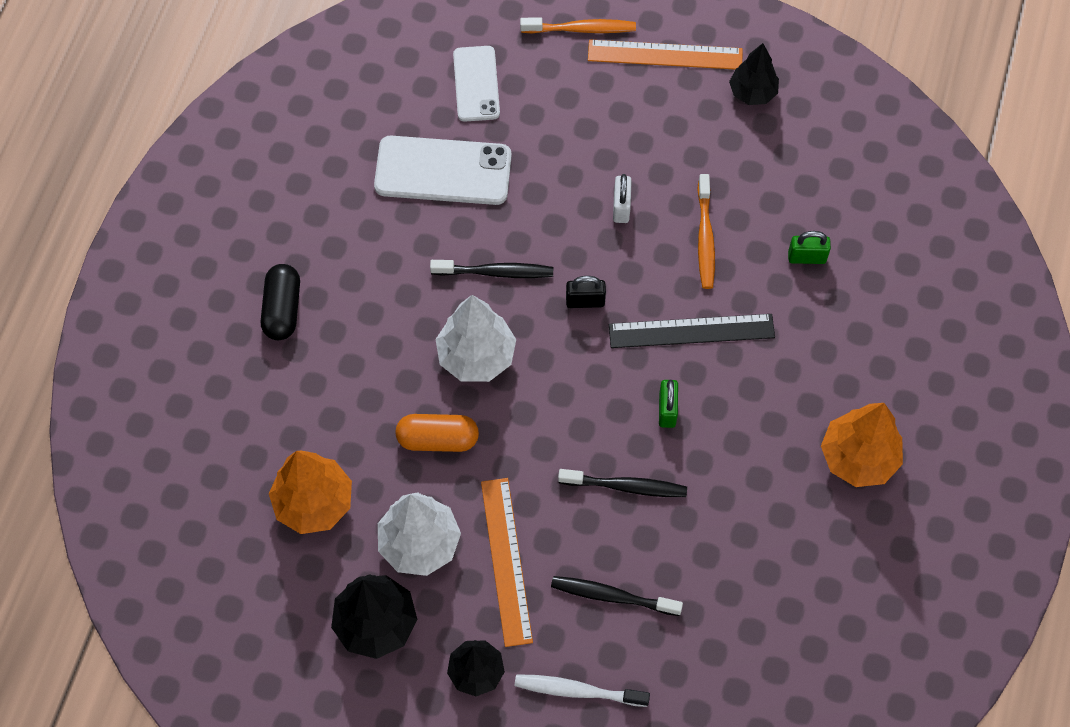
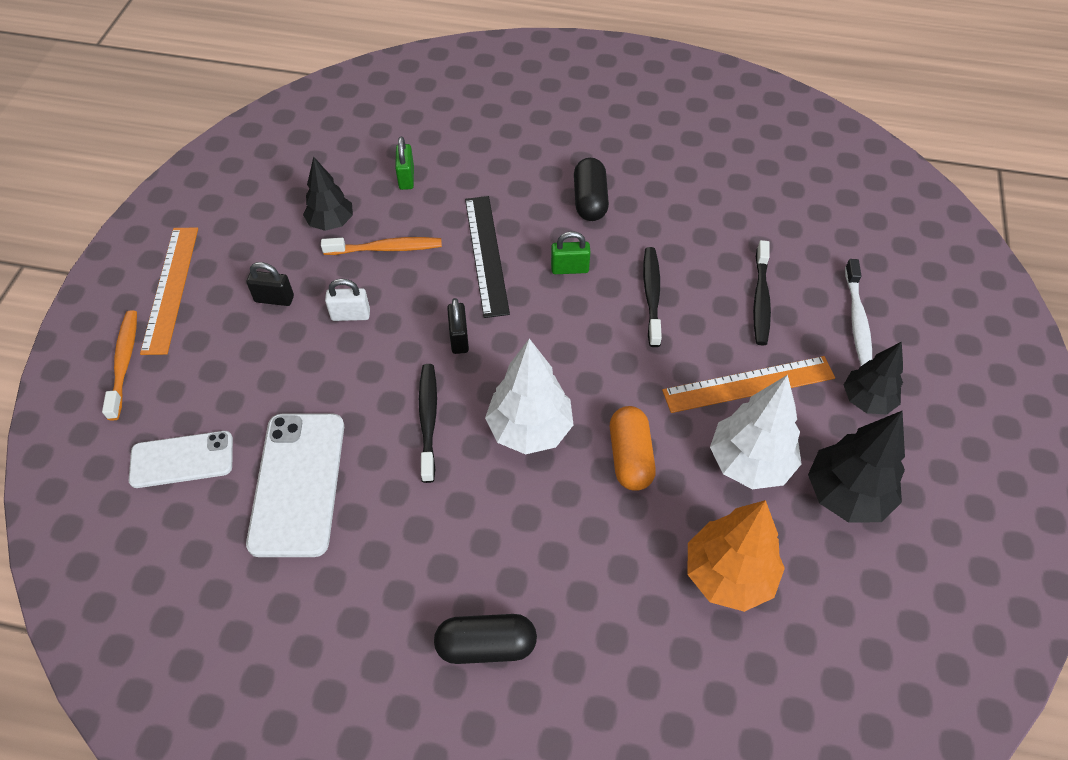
camera: 95 degrees left, 10 degrees down
(646, 141) = (274, 299): none -> black padlock
(752, 92) = (226, 219): black tree -> black tree (331, 223)
(765, 441) = (590, 200): none -> black capsule
(858, 458) = (595, 143): orange tree -> none

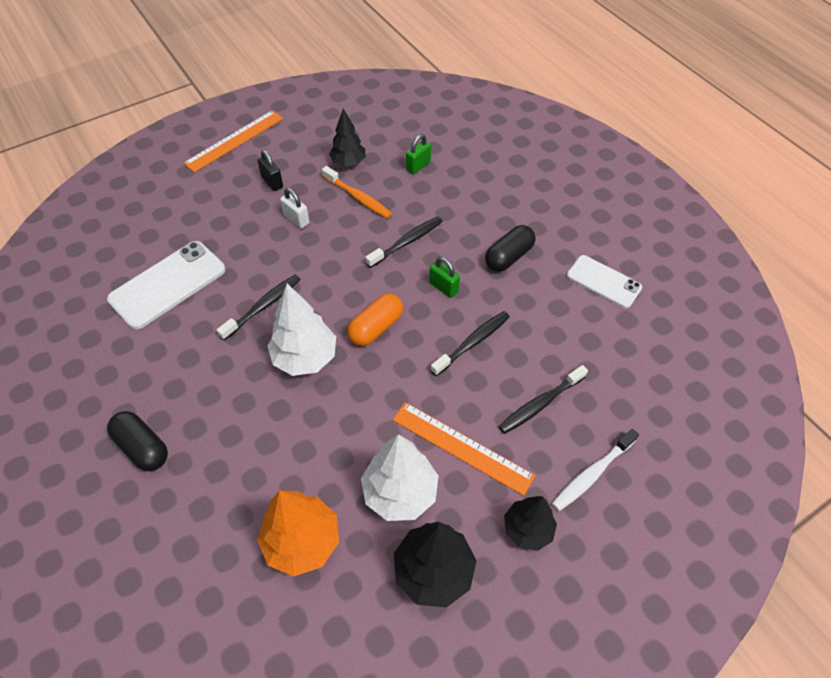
camera: 45 degrees right, 0 degrees up
(124, 362) = (173, 162): orange toothbrush -> none
(182, 459) = (138, 229): white phone -> white phone (603, 281)
(459, 338) = (333, 276): black padlock -> none
(486, 254) = (407, 242): black ruler -> black toothbrush
(630, 457) = (337, 423): orange capsule -> orange capsule (376, 327)

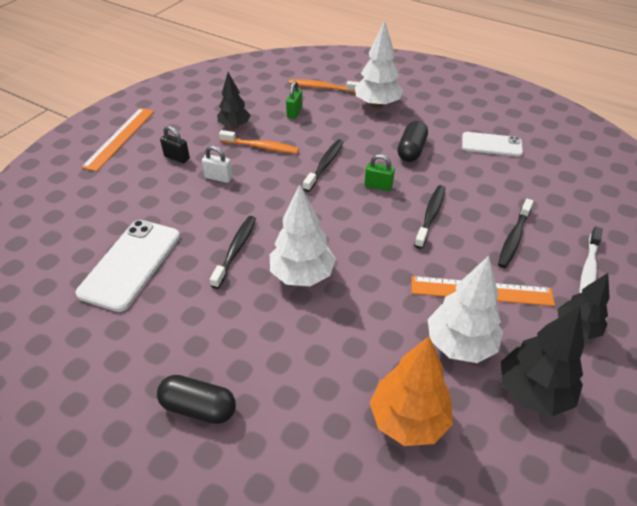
camera: 25 degrees left, 10 degrees down
(376, 327) = (346, 232): orange capsule -> none
(468, 143) = (322, 87): none -> orange toothbrush
(512, 185) = (377, 105): none -> white tree

